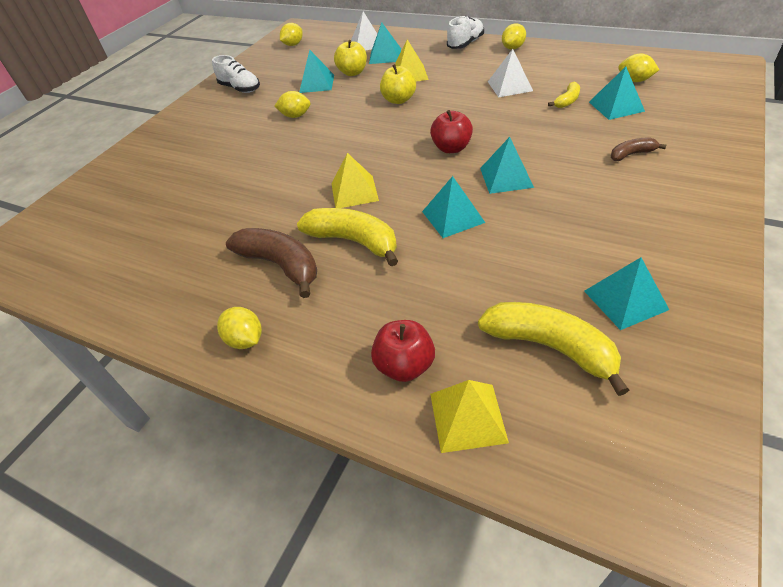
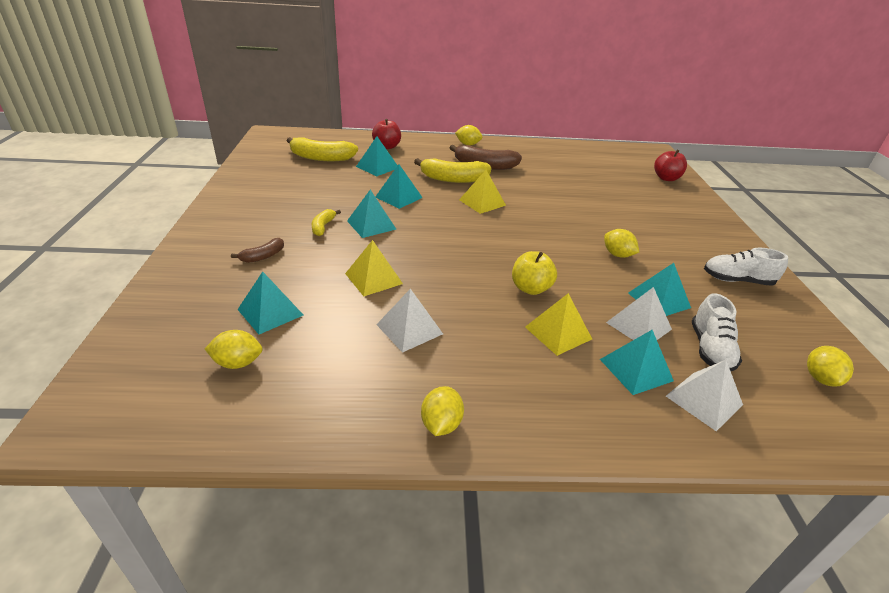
camera: 145 degrees right, 10 degrees down
(295, 116) = (617, 255): yellow lemon -> yellow lemon turned 75 degrees clockwise
(353, 73) = (638, 325): yellow apple -> white pyramid
(451, 148) = (431, 242): red apple -> red apple (666, 178)
(465, 44) = (532, 425): white shoe -> white shoe (710, 349)
(467, 417) = (352, 140): yellow pyramid -> yellow pyramid (374, 278)
(567, 101) = (330, 313): yellow banana -> yellow banana (323, 227)
(625, 300) = (282, 175): turquoise pyramid -> turquoise pyramid (377, 167)

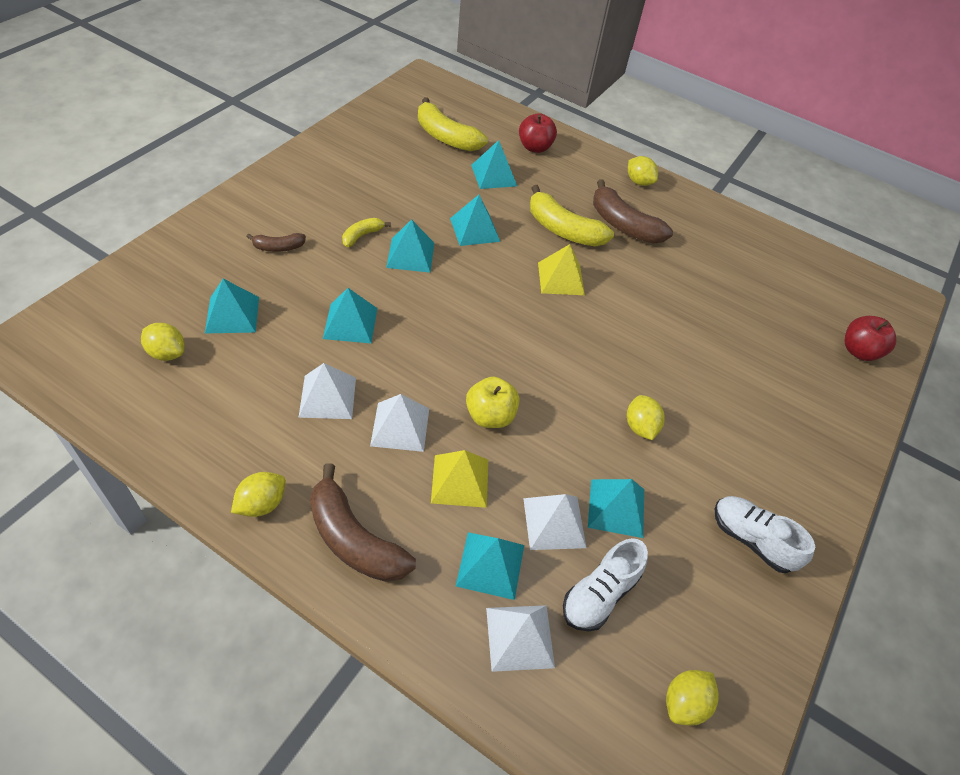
camera: 30 degrees right, 15 degrees up
(374, 278) = (350, 323): yellow pyramid -> turquoise pyramid
(482, 322) = (400, 426): none -> white pyramid
(535, 406) = (354, 539): none -> brown banana

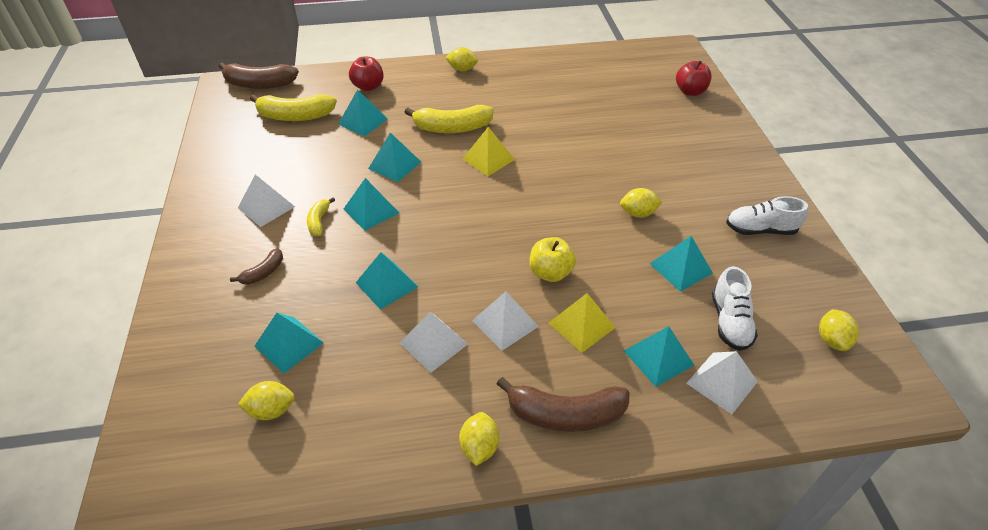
camera: 35 degrees left, 5 degrees down
(554, 522) = (660, 304): white pyramid -> white pyramid (266, 207)
(623, 225) = (485, 101): brown banana -> brown banana (259, 84)
(640, 427) = (638, 213): yellow lemon -> yellow lemon turned 45 degrees counterclockwise

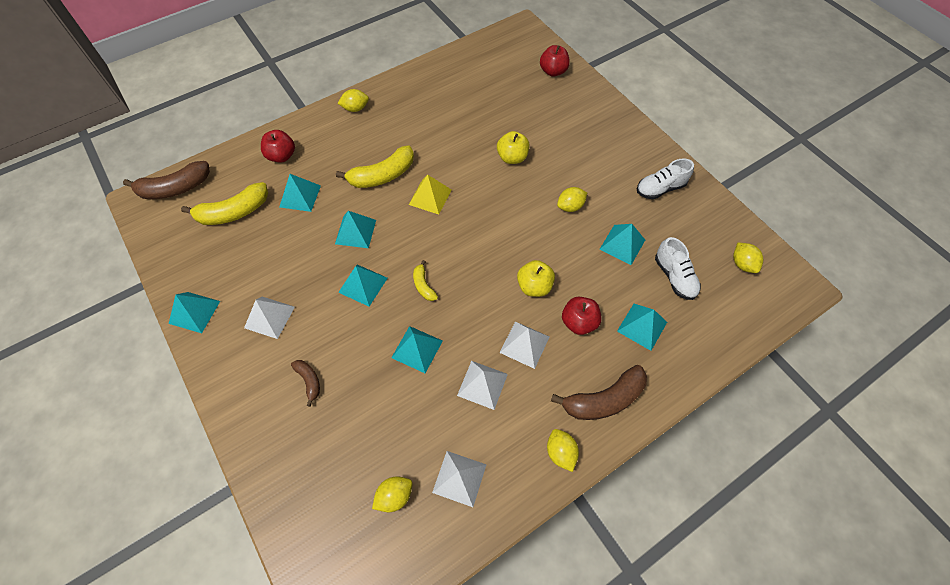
camera: 25 degrees left, 15 degrees up
(263, 272) = (309, 381): brown banana -> brown banana turned 45 degrees counterclockwise
(289, 344) = (372, 435): turquoise pyramid -> turquoise pyramid (194, 312)
(319, 221) = (325, 313): yellow banana -> yellow banana (423, 285)
(581, 325) = (578, 322): yellow pyramid -> red apple
(598, 151) = (512, 157): none -> yellow apple
(722, 382) = (690, 328): white pyramid -> white pyramid (459, 478)

